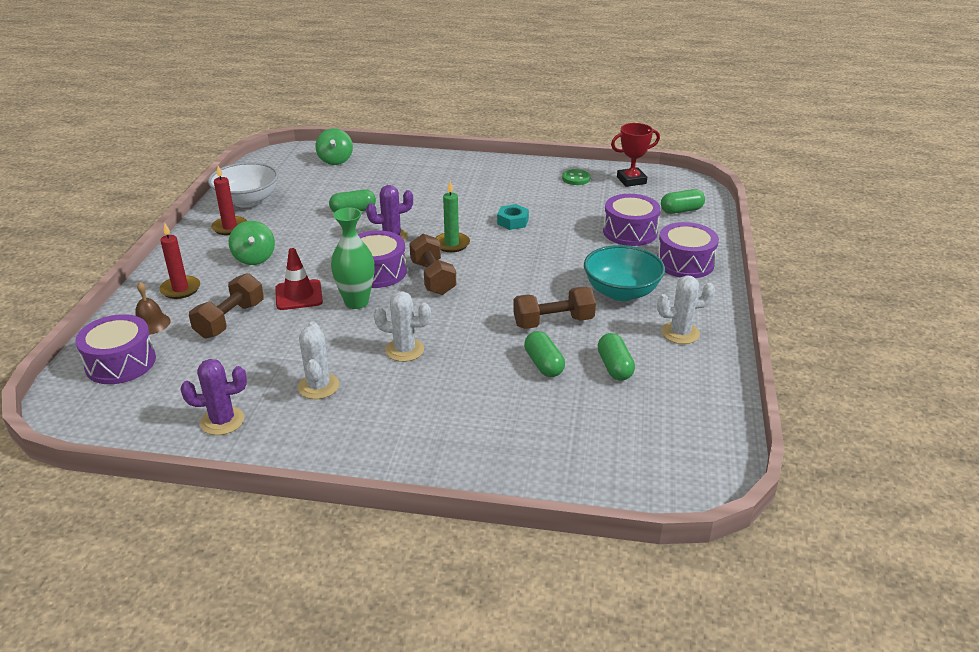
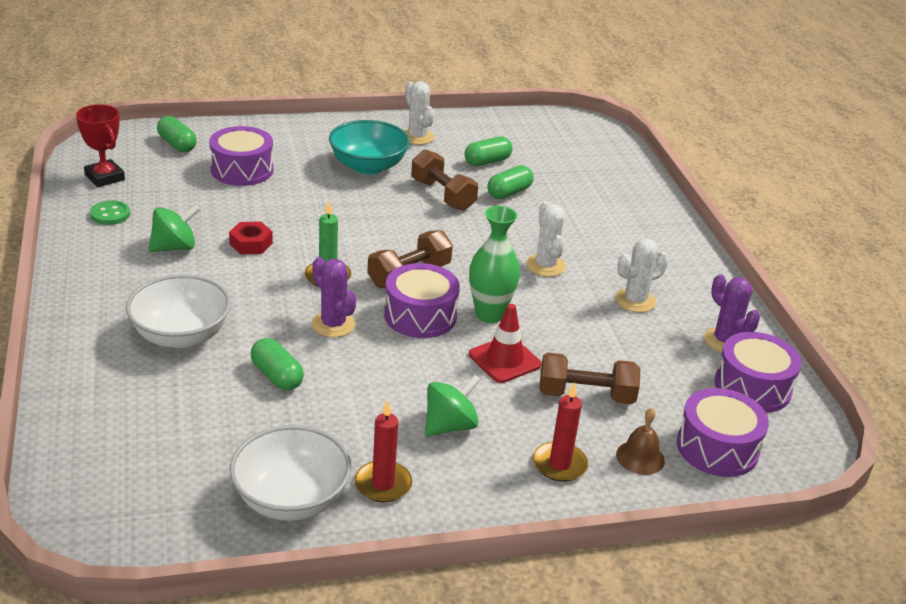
camera: 115 degrees left, 0 degrees up
(335, 160) = (102, 447): green spinning top -> green spinning top (174, 247)
(417, 188) = (181, 335): none -> white bowl
(512, 221) = (251, 243): turquoise nut -> red nut
(685, 263) = (293, 139): purple drum -> purple drum (752, 387)

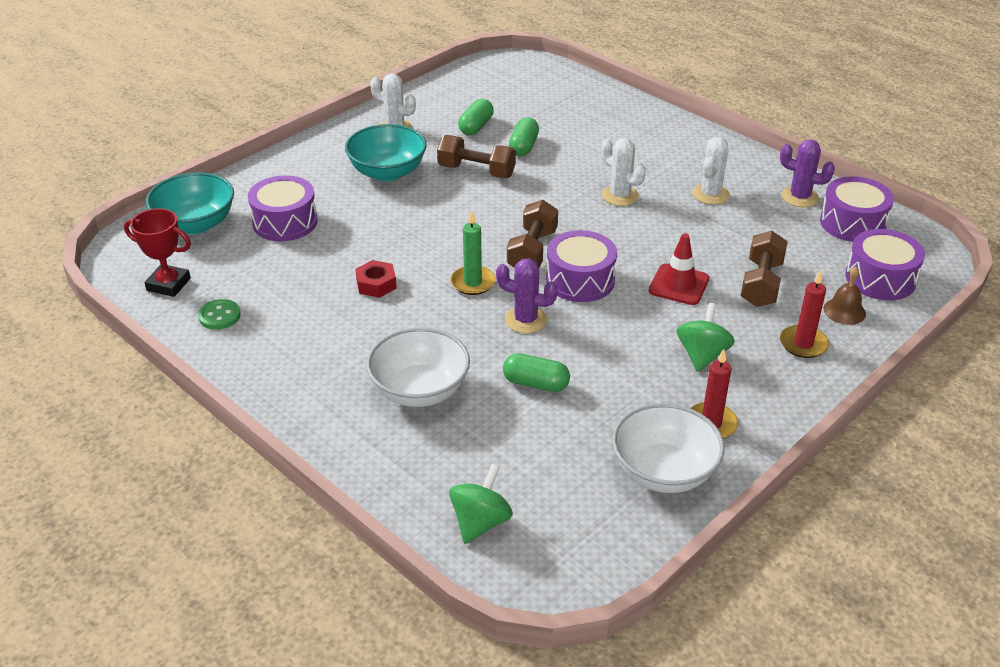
camera: 30 degrees left, 5 degrees up
(174, 247) = (316, 318): green spinning top -> green spinning top (480, 522)
(177, 144) = (195, 224): green capsule -> turquoise bowl
(489, 314) = (627, 254): green vase -> none
(586, 395) = (761, 284): brown dumbbell -> brown dumbbell turned 45 degrees counterclockwise

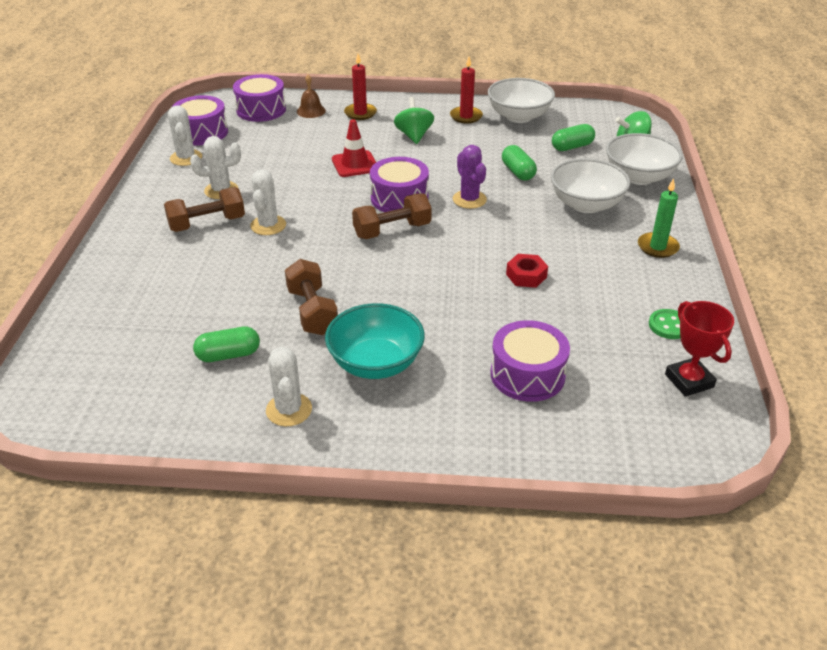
camera: 130 degrees left, 0 degrees up
(195, 224) = (609, 431): turquoise bowl -> none
(413, 471) = (639, 177): none -> white bowl
(472, 282) = (463, 237): green candle -> green candle (657, 247)
(523, 147) = (238, 306): green capsule -> green capsule (572, 147)
(702, 355) = (414, 135): green spinning top -> green spinning top turned 105 degrees clockwise
(761, 284) = (316, 140): brown dumbbell -> brown dumbbell (207, 223)
(799, 197) = (186, 158): purple cactus -> white cactus

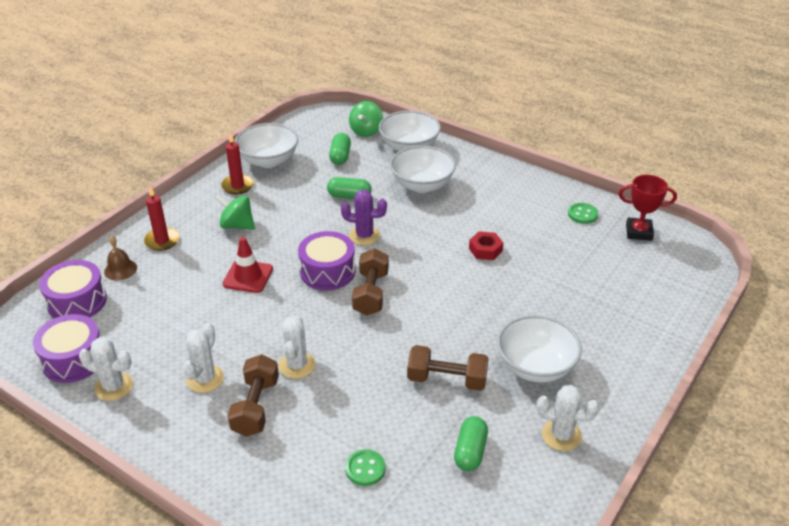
camera: 60 degrees left, 0 degrees up
(172, 301) = (365, 469): none -> green button
(268, 225) = (297, 365): white cactus -> white cactus turned 60 degrees clockwise
(376, 363) = (535, 366): turquoise bowl -> white bowl
(527, 374) = (593, 296): purple drum -> none
(657, 247) = (498, 179): green candle -> none

